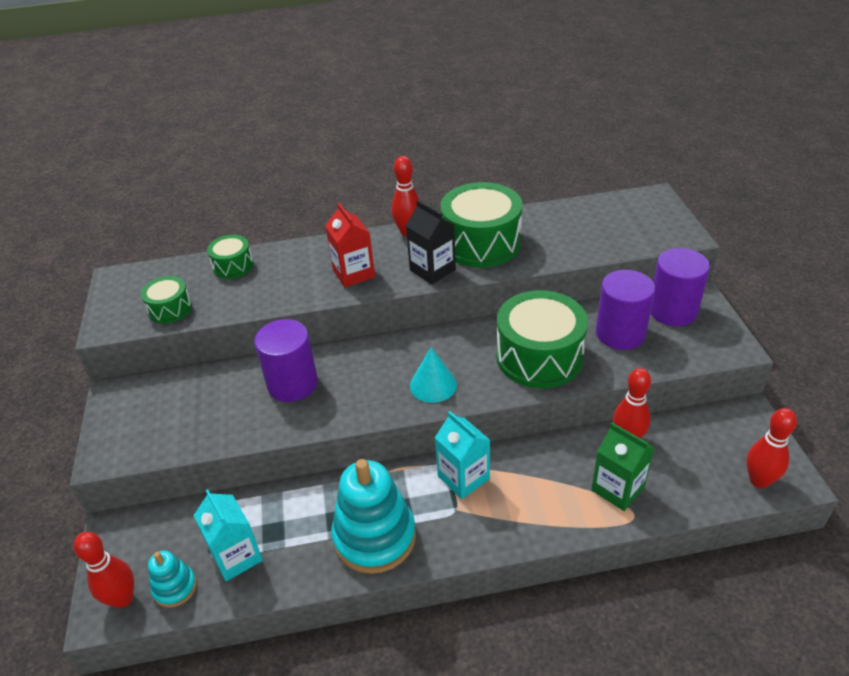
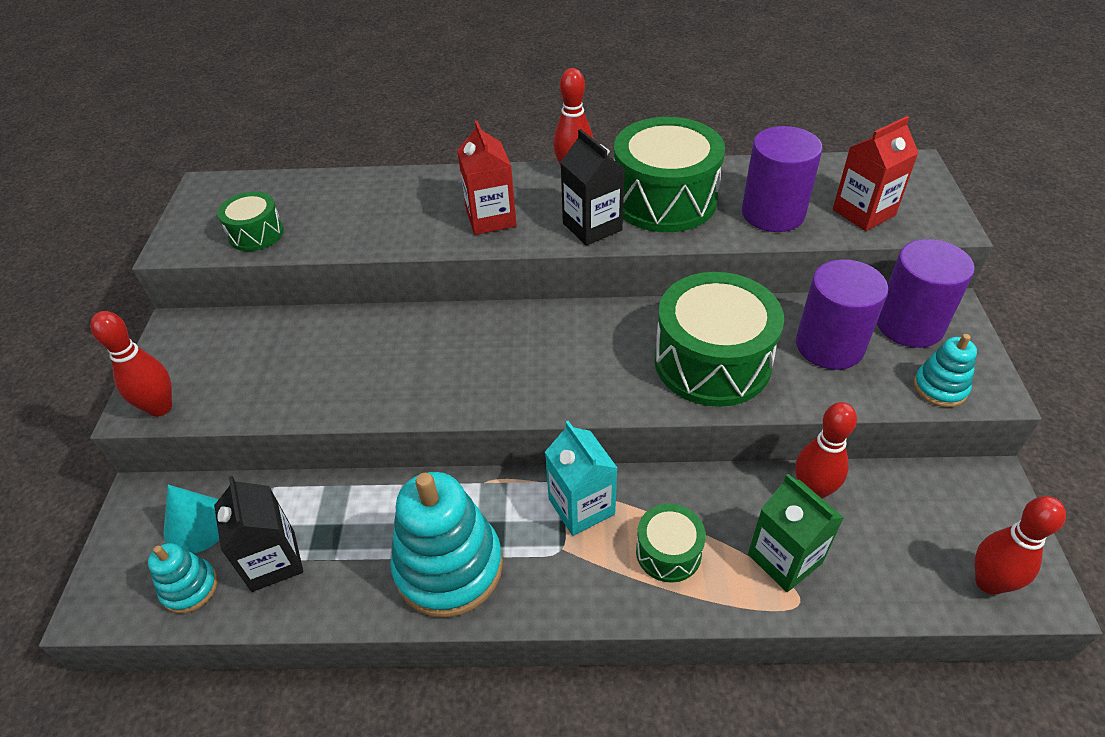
camera: 10 degrees right, 5 degrees up
(123, 599) = (125, 590): red bowling pin -> red bowling pin (160, 407)
(233, 265) = (346, 189): green drum -> green drum (668, 552)
(236, 556) = (273, 561): turquoise carton -> black carton
(292, 383) = (388, 349): purple cylinder -> purple cylinder (773, 213)
(433, 385) = (563, 378): turquoise cone -> turquoise cone (197, 525)
(626, 235) = (863, 212): none -> red carton
(702, 351) = (940, 388): none -> turquoise stacking toy

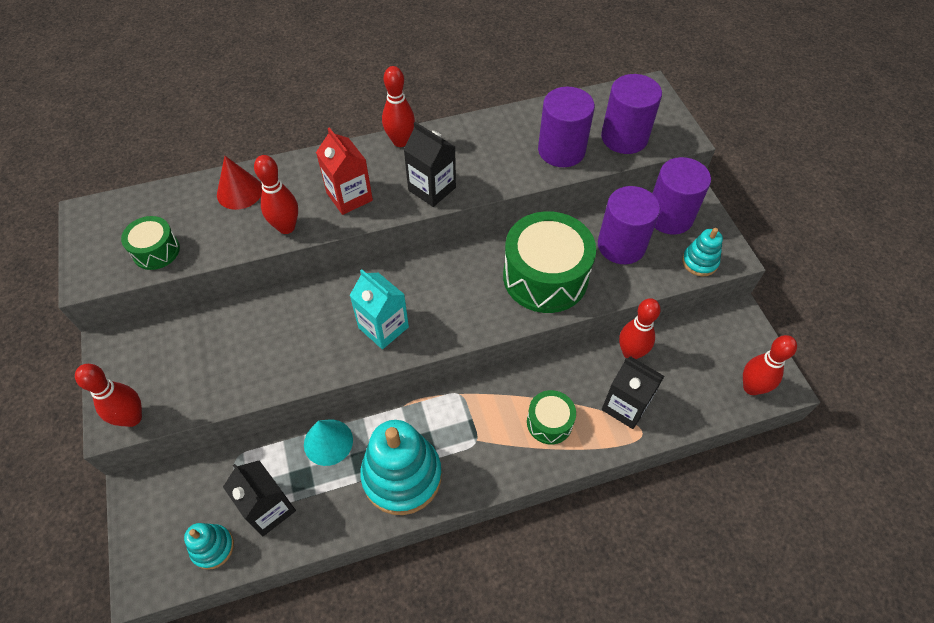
camera: 20 degrees left, 10 degrees up
(197, 525) = (195, 498): turquoise cone -> turquoise cone (328, 442)
(371, 193) = (239, 192): none -> red cone
(406, 236) = (286, 227): none -> red bowling pin
(581, 506) = (480, 405): turquoise carton -> turquoise carton (383, 327)
(664, 199) = (478, 153): green drum -> none
(784, 558) = (625, 406): green carton -> black carton
(863, 212) = (624, 137): red carton -> purple cylinder

